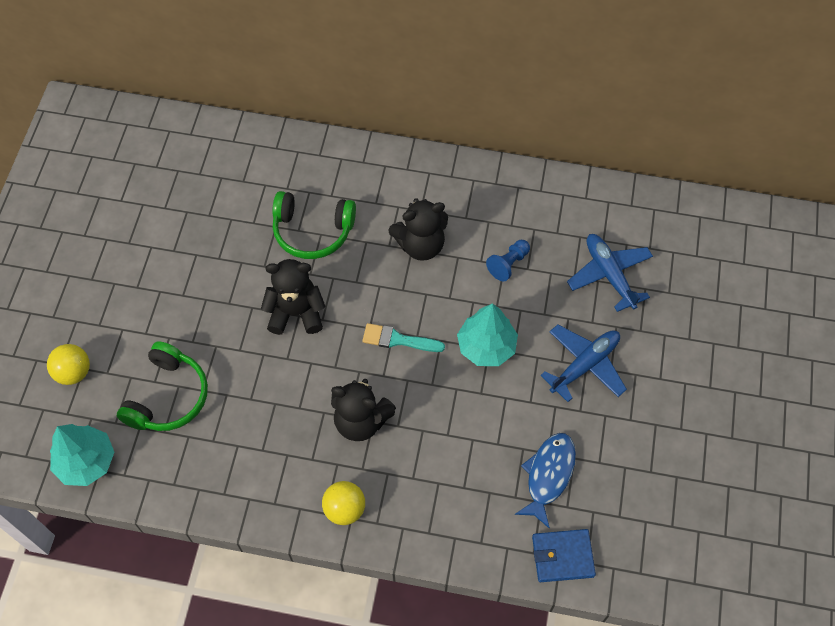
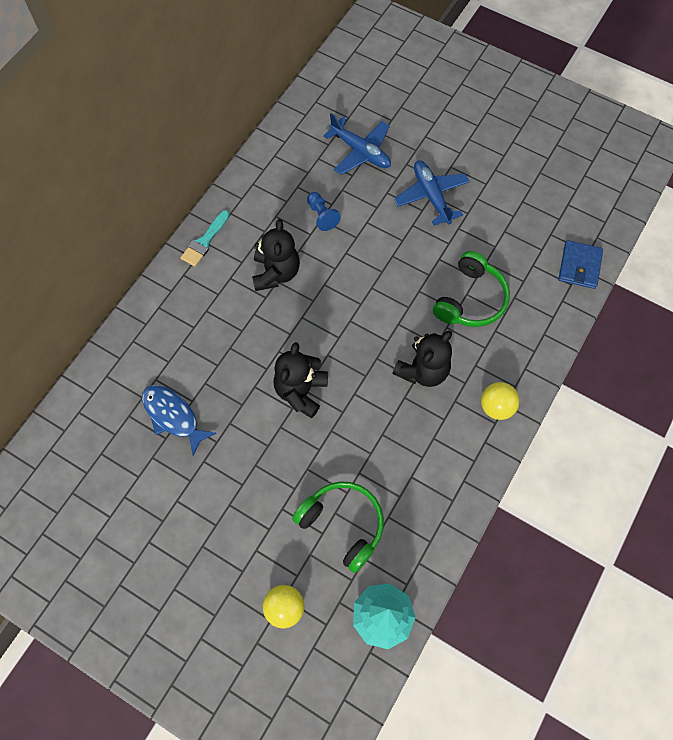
camera: 70 degrees left, 5 degrees up
(312, 231) = (224, 353): green headphones -> green headphones (470, 299)
(398, 340) = (359, 319): turquoise brush -> turquoise brush (204, 241)
(486, 346) = (390, 257): turquoise tree -> none
(548, 475) = (513, 253): blue fish -> blue fish (173, 416)
(609, 275) = (360, 151): blue plane -> blue plane turned 135 degrees counterclockwise

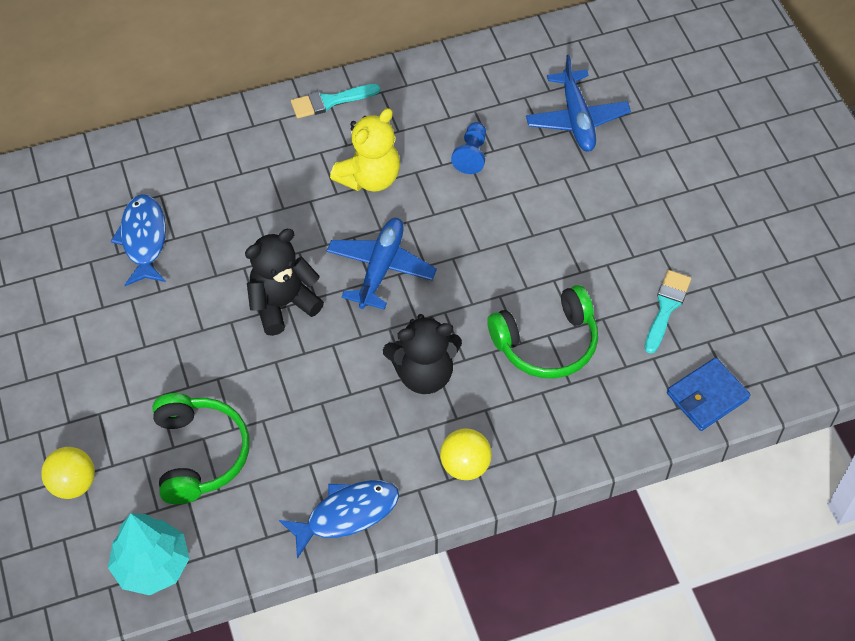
camera: 40 degrees right, 10 degrees down
(276, 273) = (369, 178): black teddy bear -> yellow teddy bear
(431, 196) = (609, 213): blue plane -> blue plane (381, 268)
(461, 490) = (346, 514): none -> blue fish
(512, 230) = (666, 307): none -> turquoise brush

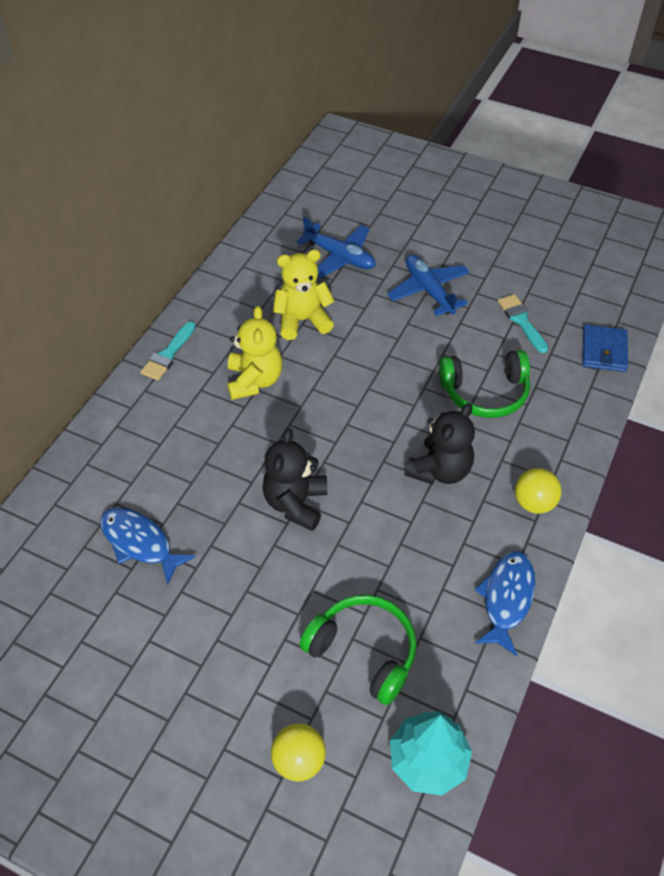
camera: 45 degrees left, 5 degrees down
(381, 268) = (331, 429): blue plane -> blue plane (429, 291)
(471, 155) = (302, 320): blue pawn -> yellow teddy bear
(546, 342) = (485, 392): green headphones -> green headphones turned 60 degrees clockwise

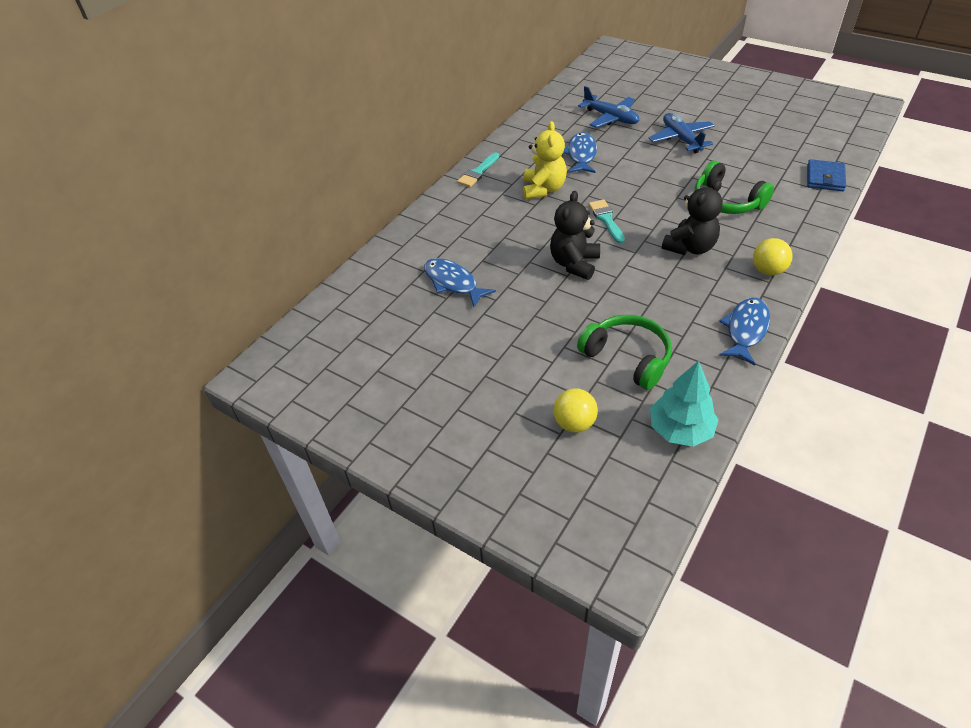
camera: 10 degrees right, 5 degrees down
(302, 320) = (581, 155): yellow teddy bear -> blue fish
(485, 392) = (726, 201): green headphones -> green headphones turned 45 degrees clockwise
(521, 321) = (756, 158): turquoise brush -> turquoise brush (606, 219)

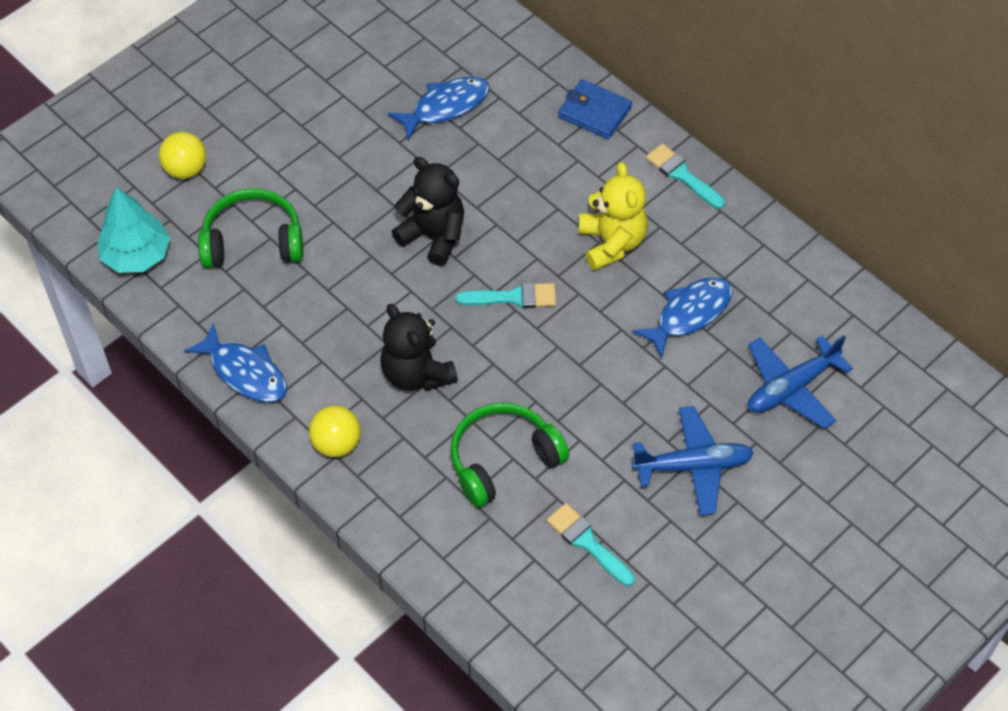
camera: 100 degrees right, 10 degrees up
(543, 189) = (611, 243): yellow teddy bear -> yellow teddy bear turned 120 degrees counterclockwise
(581, 155) = (689, 314): blue fish -> blue fish turned 60 degrees counterclockwise
(627, 358) = (253, 241): green headphones -> green headphones turned 150 degrees counterclockwise
(755, 163) = (587, 542): none -> turquoise brush
(825, 178) = (514, 623): blue wallet -> blue wallet (594, 112)

